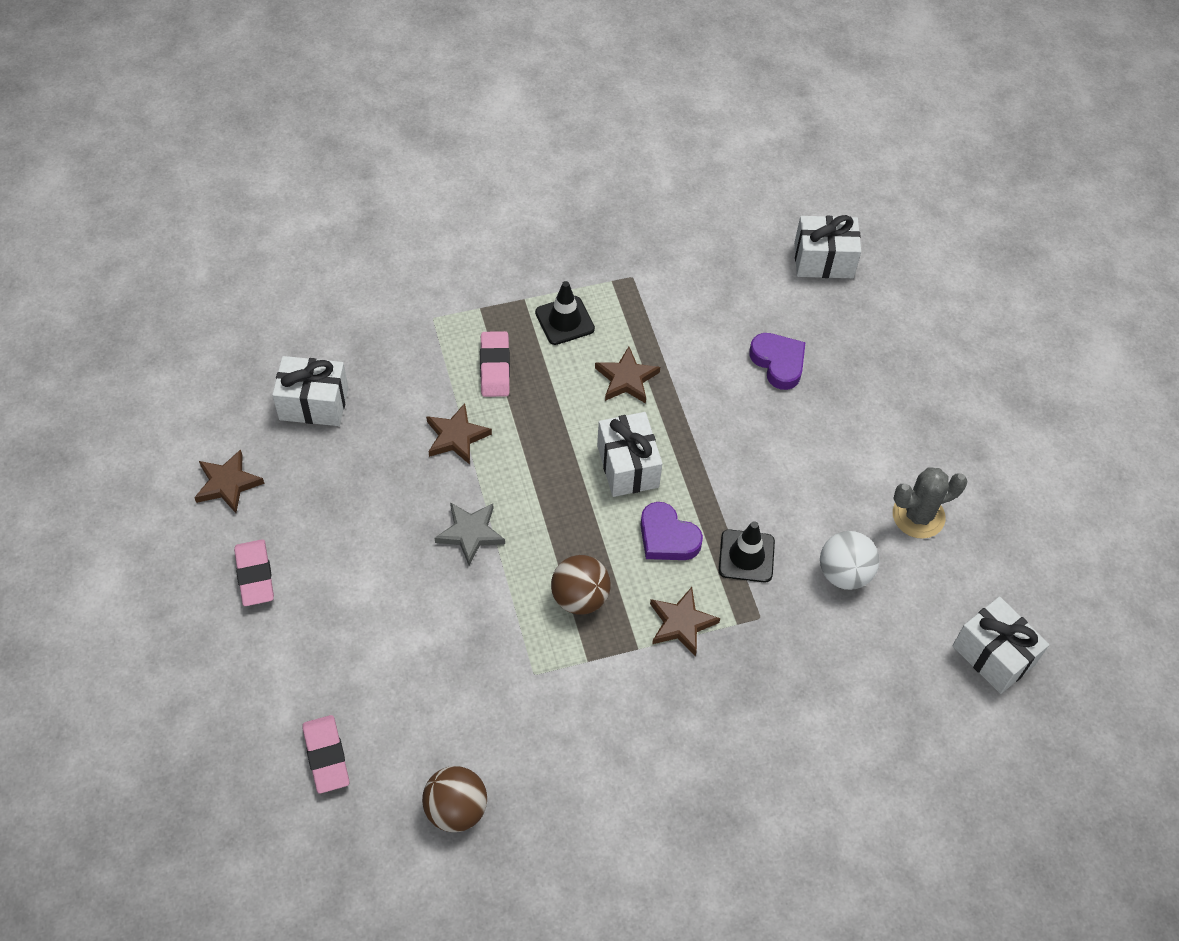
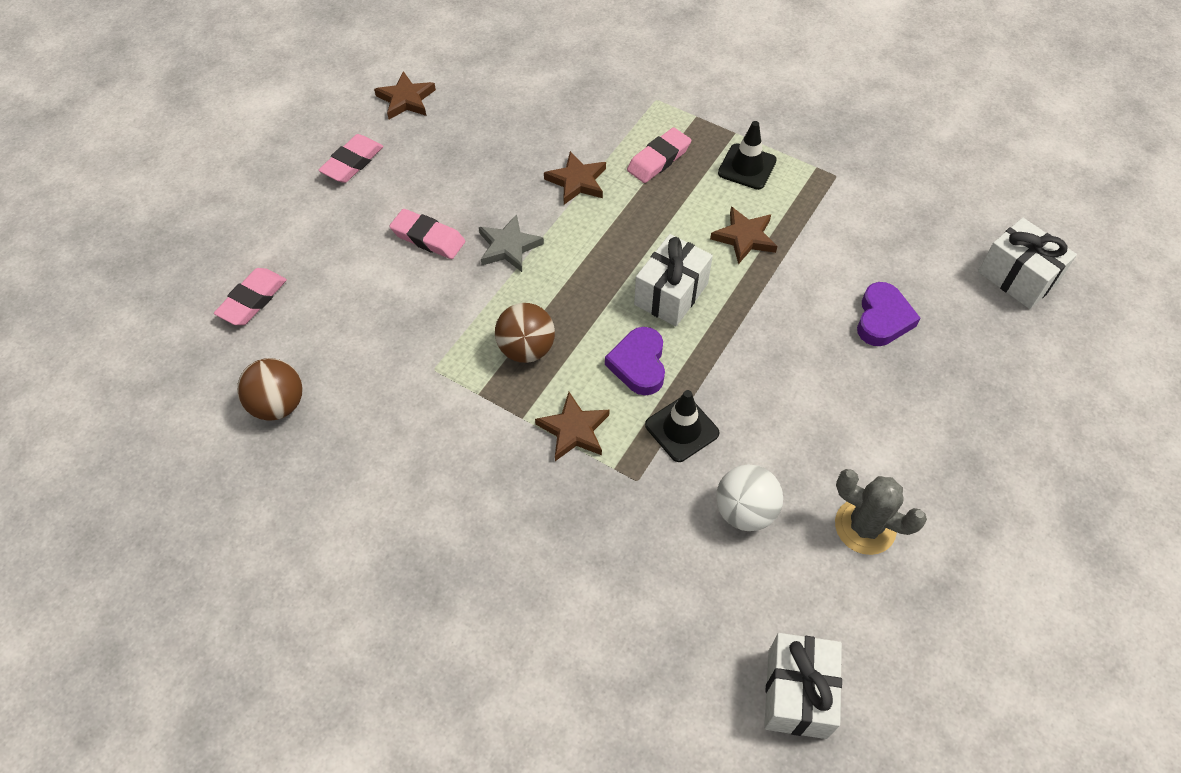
camera: 50 degrees right, 0 degrees up
(314, 403) = (514, 93): white gift -> none
(400, 581) = (428, 238): none -> pink eraser

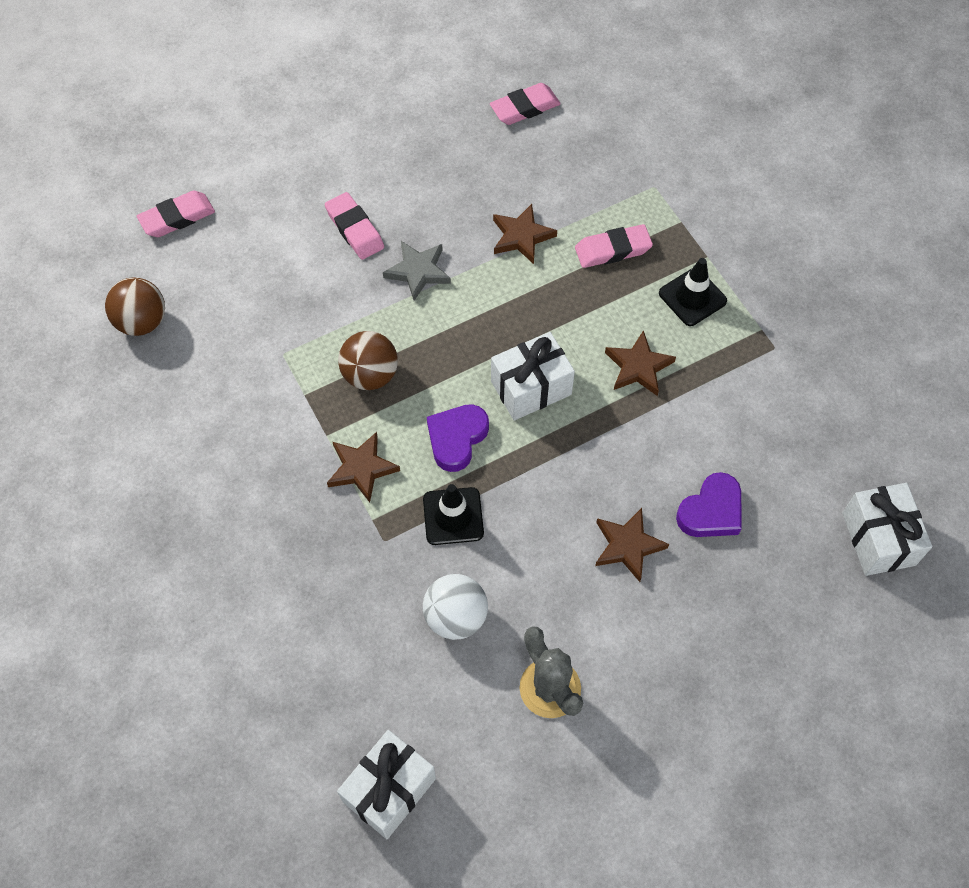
camera: 30 degrees right, 5 degrees up
(352, 162) = (336, 125): pink eraser -> pink eraser (525, 108)
(406, 99) = (422, 82): brown star -> brown star (628, 546)

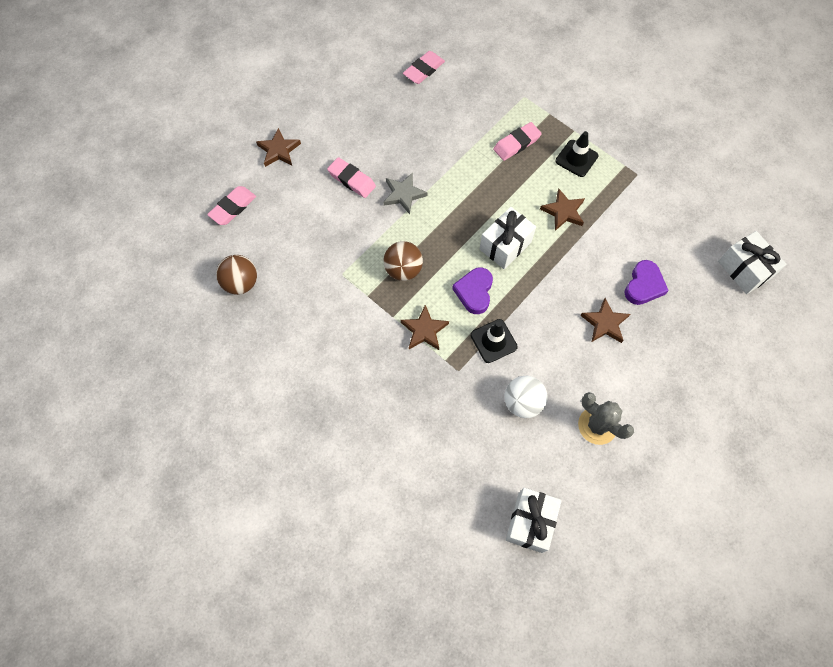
camera: 20 degrees left, 5 degrees up
(521, 236) = (457, 152): brown star -> brown star (279, 150)

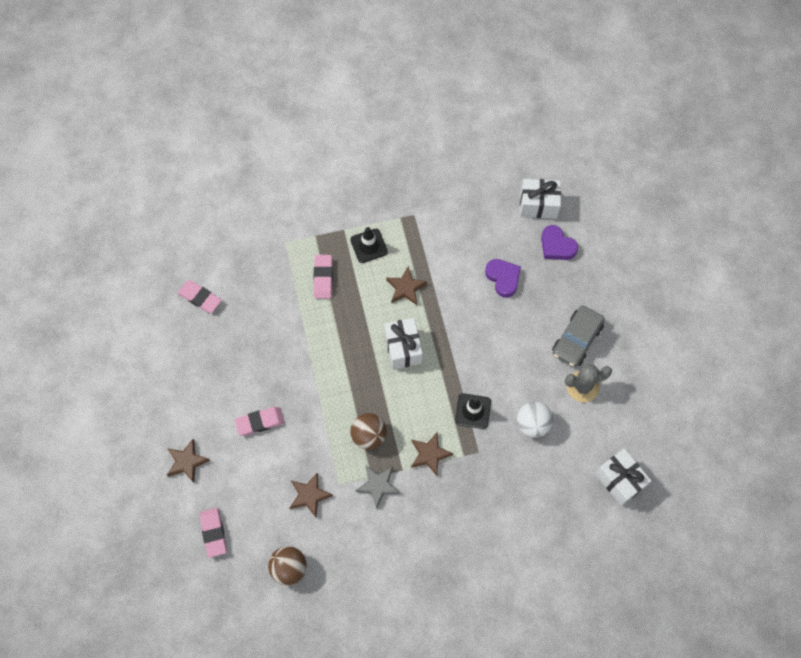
camera: 55 degrees left, 0 degrees up
(404, 194) = (304, 391): grey star -> grey star (378, 485)
(424, 70) = (200, 298): pink eraser -> pink eraser turned 45 degrees counterclockwise
(474, 292) = (424, 397): purple heart -> purple heart (556, 246)
(605, 323) = (513, 325): brown star -> brown star (309, 495)
(640, 390) = (576, 340): none -> grey car

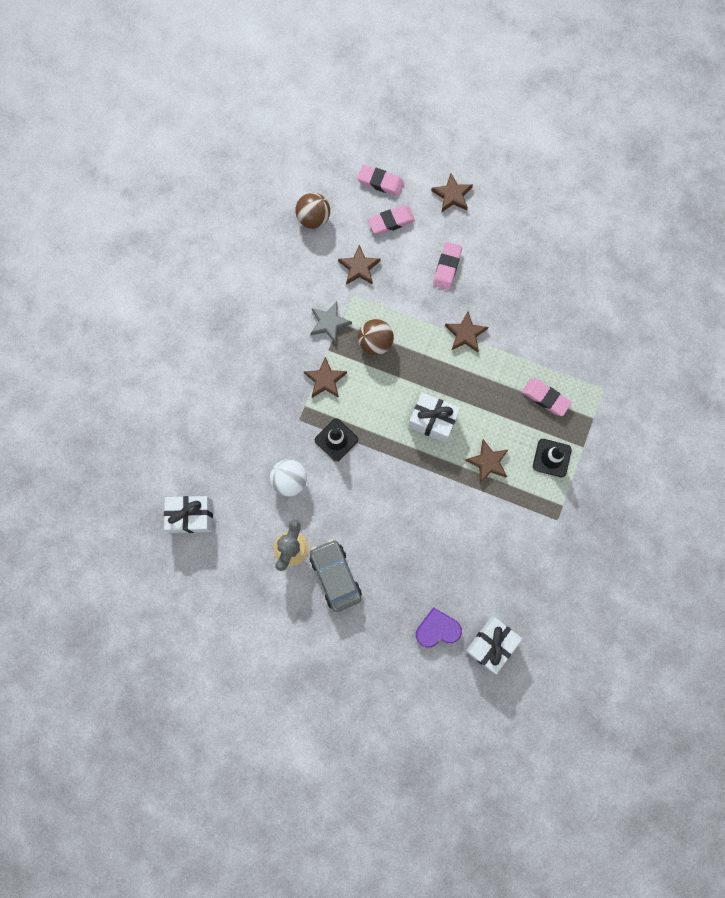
camera: 125 degrees right, 10 degrees up
(200, 298) = (594, 286): pink eraser -> pink eraser (391, 222)
(310, 370) = (465, 334): none -> brown star
(503, 278) = (438, 555): purple heart -> none

